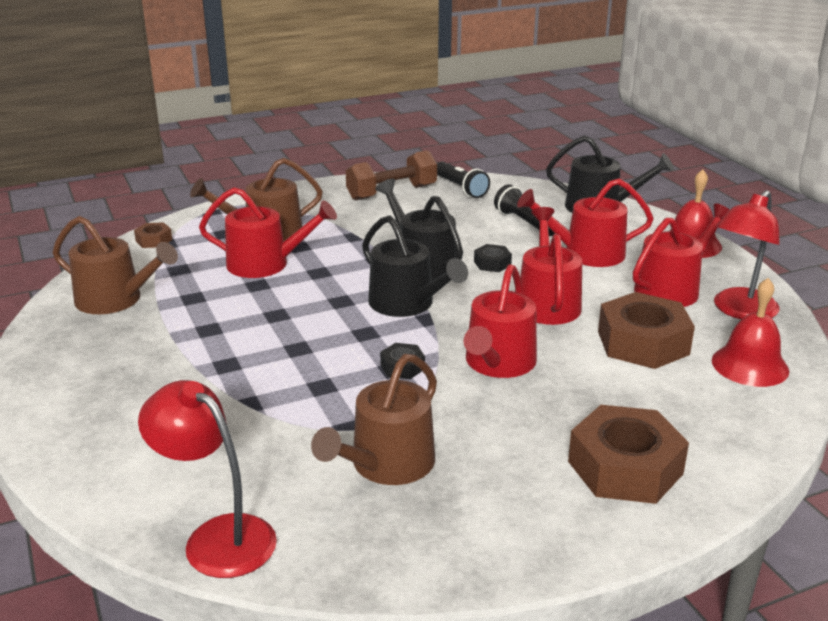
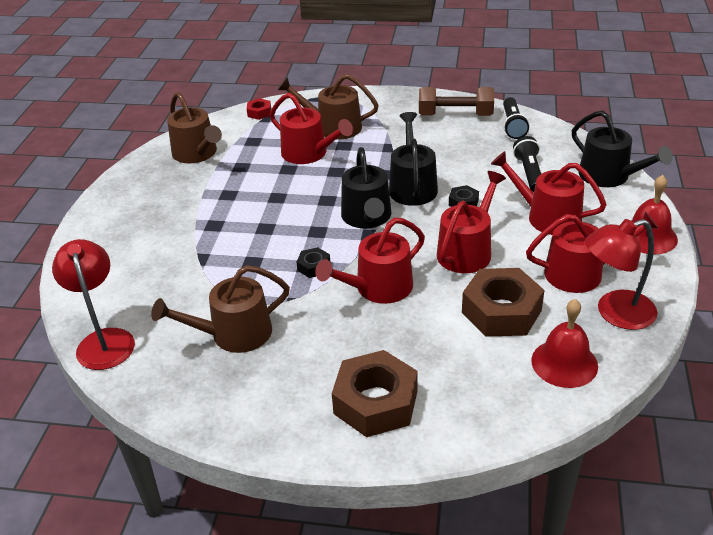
camera: 35 degrees right, 10 degrees up
(154, 240) = (259, 112): brown nut -> red nut

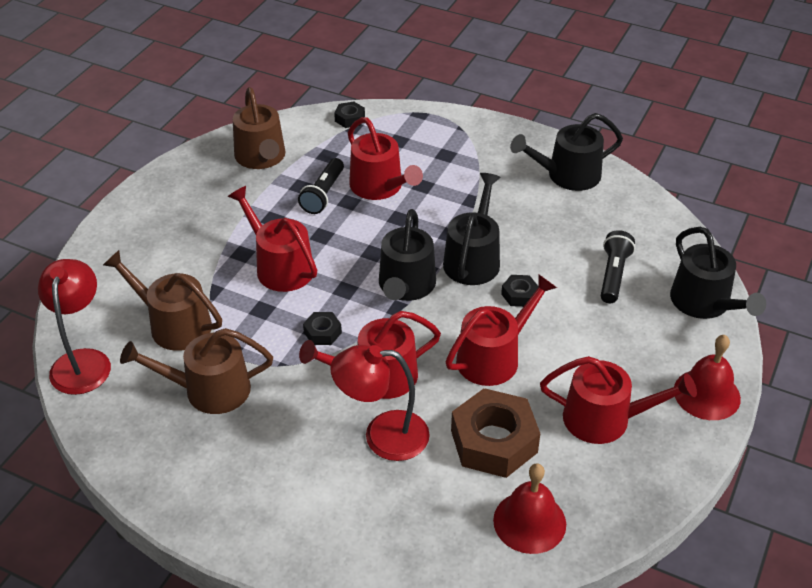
camera: 15 degrees right, 5 degrees up
(259, 112) = (350, 119): red nut -> black nut
(333, 127) = (422, 158): brown watering can -> brown watering can (174, 324)
(375, 402) = (314, 509): brown nut -> none
(455, 115) = (567, 175): brown dumbbell -> black watering can
(512, 125) = (627, 206): black flashlight -> black flashlight (323, 194)
(547, 217) = (604, 338): red watering can -> red watering can (280, 266)
(615, 313) = (616, 479): red lamp -> red lamp (382, 435)

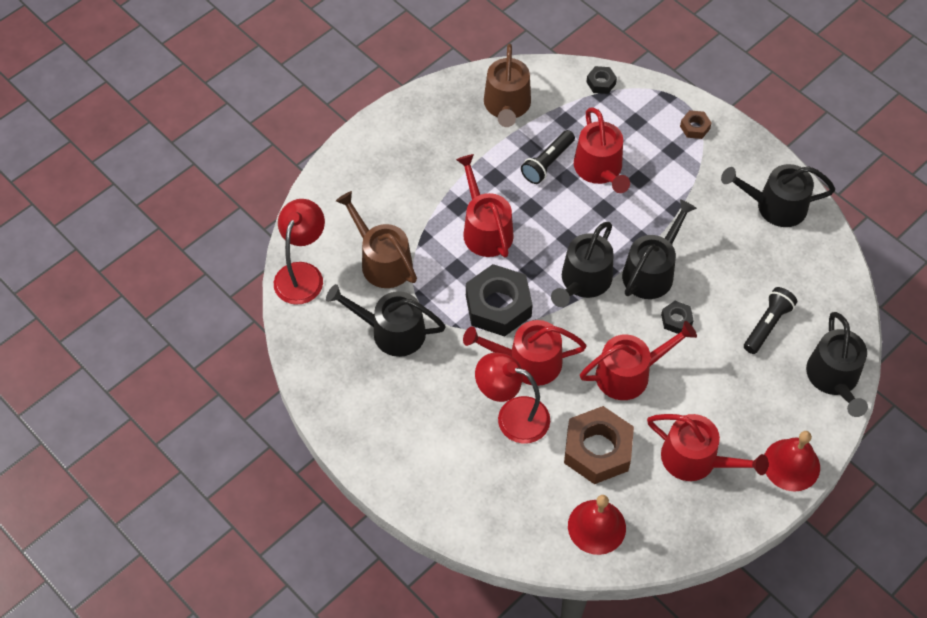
camera: 20 degrees right, 15 degrees up
(209, 390) = (391, 331): brown watering can -> black watering can
(322, 332) = (498, 306): black nut -> black nut, size x2.16
(458, 132) = (694, 127): none -> brown nut

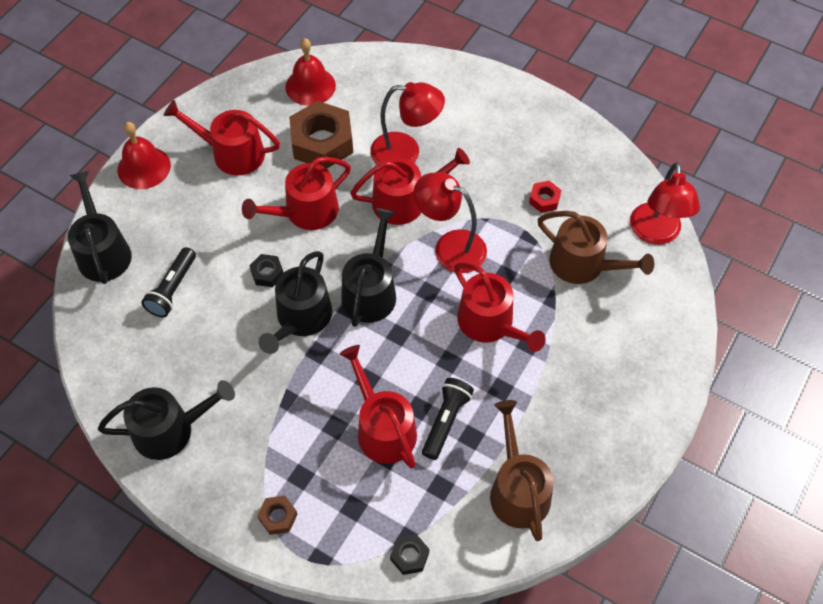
camera: 165 degrees right, 0 degrees up
(391, 331) = (544, 199): black watering can -> red nut
(498, 306) = (450, 246): black nut -> red lamp

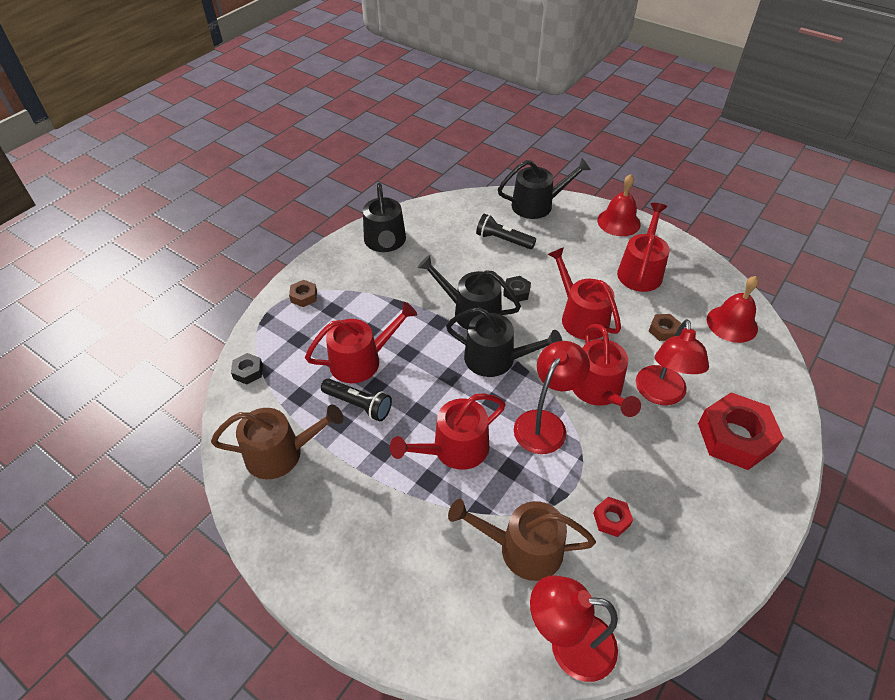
camera: 95 degrees right, 10 degrees down
(322, 142) = (663, 330): brown nut -> brown nut, size x0.46
(448, 104) = (734, 437): none -> red nut
(583, 264) = (523, 548): brown watering can -> brown watering can turned 60 degrees clockwise

